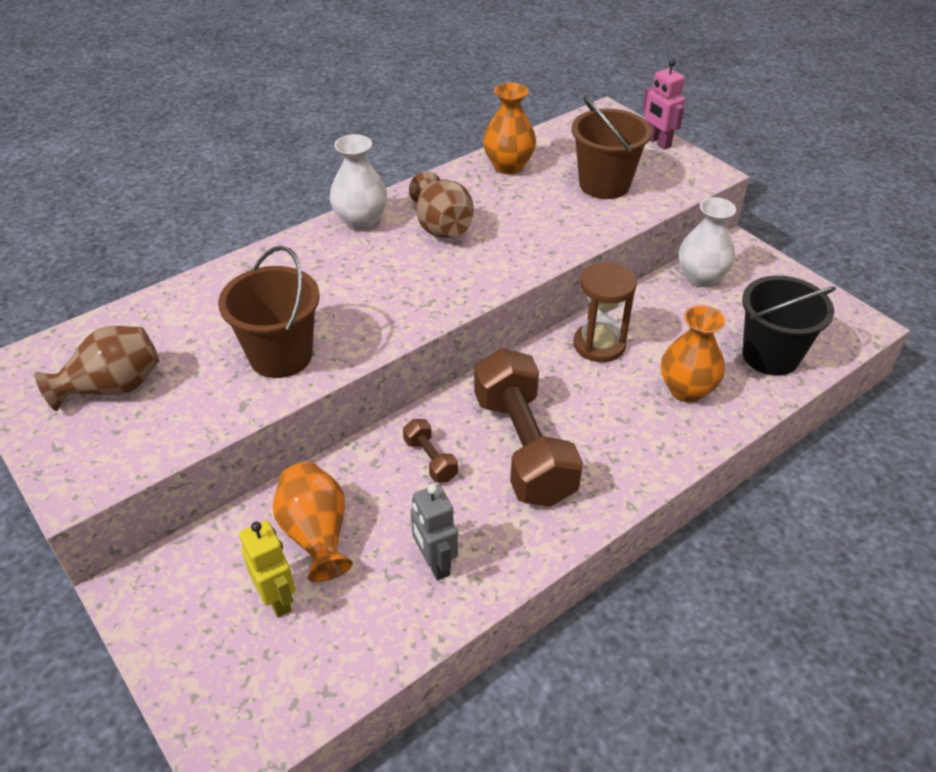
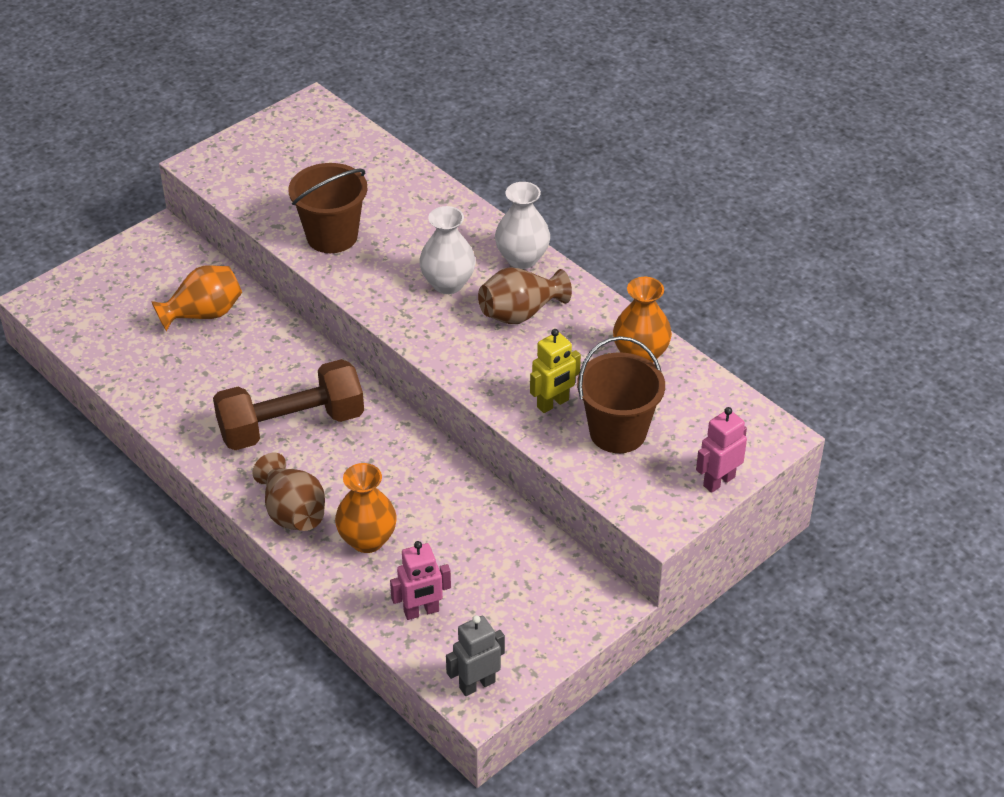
camera: 85 degrees right, 0 degrees up
(112, 387) = (294, 158): brown vase -> brown vase (292, 512)
(277, 599) = (148, 303): yellow robot -> yellow robot (553, 403)
(430, 459) = (277, 369): brown dumbbell -> none
(435, 563) = (174, 380): grey robot -> grey robot (477, 684)
(599, 344) = (428, 476): brown hourglass -> none
(701, 277) = (546, 563): white vase -> white vase (448, 283)
(770, 355) = (421, 611): black bucket -> pink robot

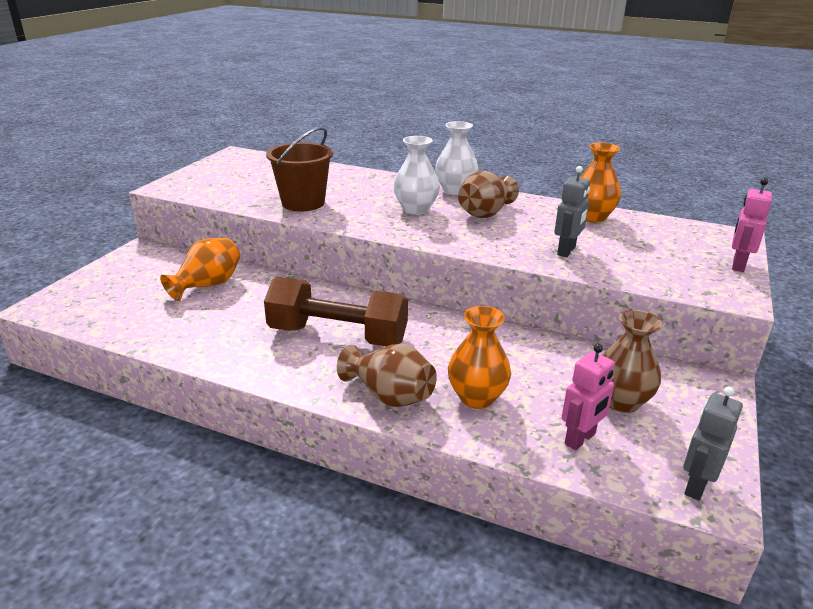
camera: 25 degrees left, 15 degrees down
(291, 425) = (338, 335): brown dumbbell -> brown dumbbell turned 60 degrees clockwise
(494, 588) = (621, 401): none -> brown vase
(553, 403) = (566, 251): yellow robot -> grey robot
(618, 432) = (632, 256): brown bucket -> none

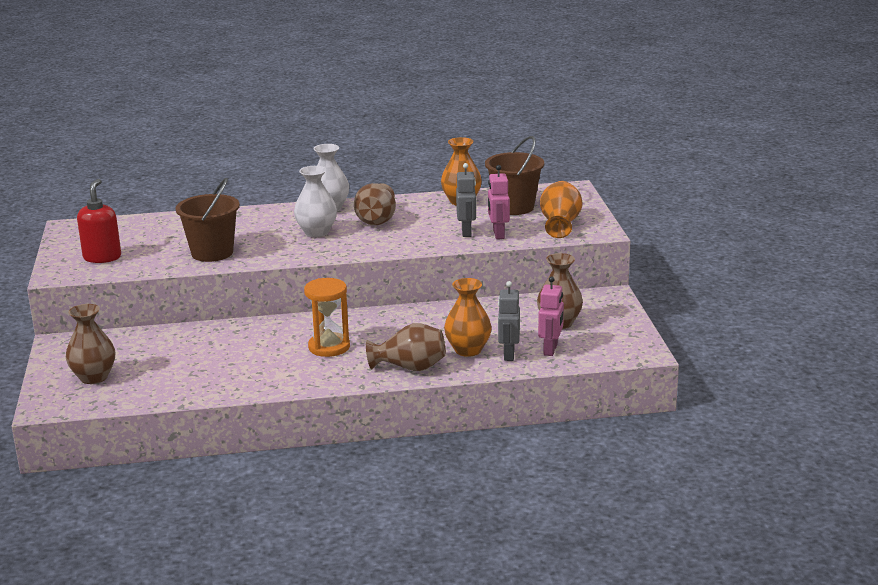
camera: 30 degrees left, 5 degrees down
(114, 291) = (94, 377): none -> brown vase
(207, 285) = (171, 349): orange vase -> orange vase (560, 225)
(218, 183) = (102, 257): none -> red soap dispenser
(338, 335) = (329, 347): brown dumbbell -> orange hourglass
(647, 238) = (514, 207): none -> brown bucket
(696, 485) = (630, 349): grey robot -> grey robot (508, 355)
(737, 265) = (587, 210): pink robot -> pink robot (498, 234)

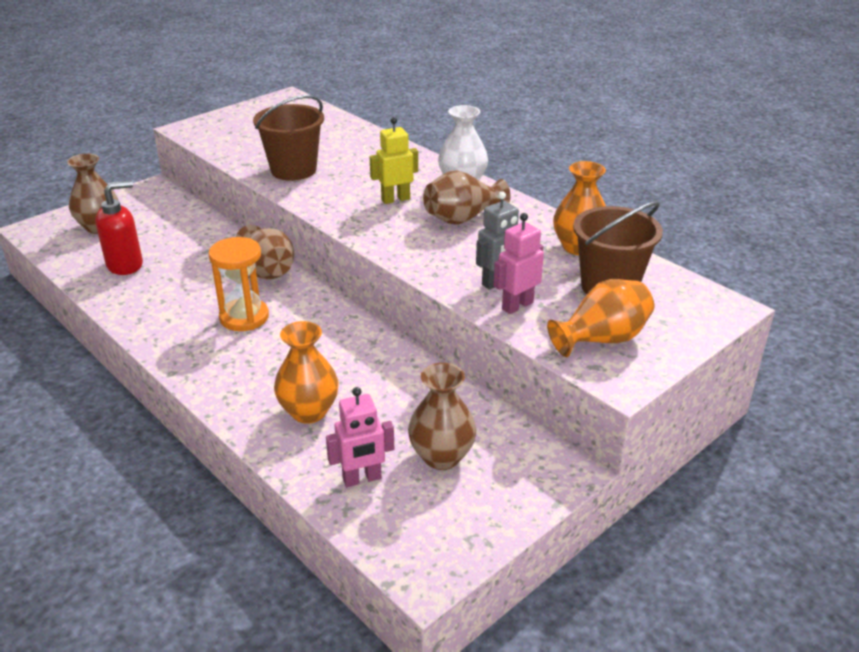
camera: 55 degrees right, 10 degrees up
(102, 257) = (238, 131): red soap dispenser -> red soap dispenser (125, 265)
(316, 232) = (395, 199): white vase -> yellow robot
(410, 367) = (235, 387): brown vase -> brown vase (267, 271)
(508, 355) = (321, 448): grey robot -> none

